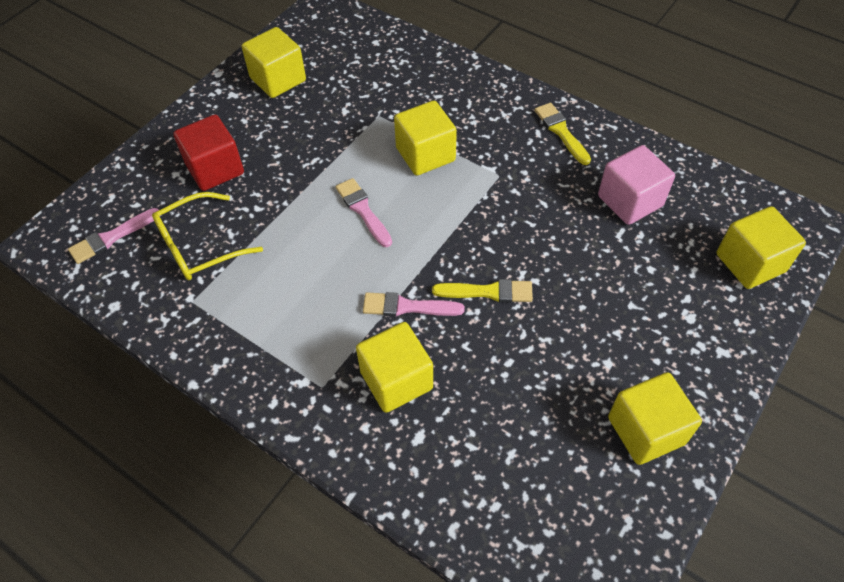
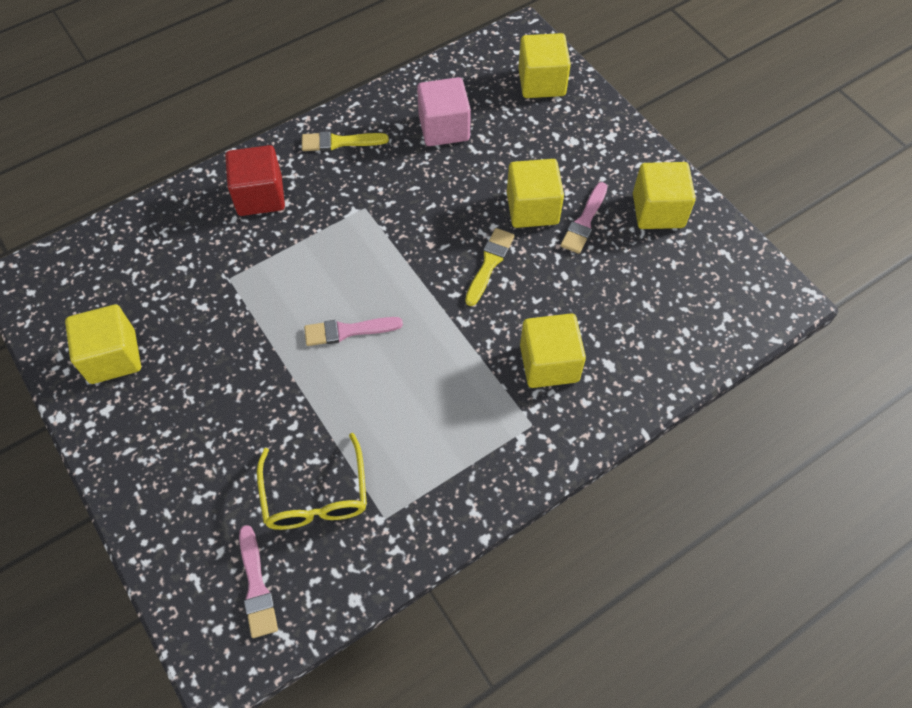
camera: 70 degrees left, 5 degrees up
(215, 169) = (213, 455): red cube -> red cube (260, 196)
(407, 307) = (477, 330): pink brush -> pink brush (584, 221)
(425, 154) = (306, 256): yellow cube -> yellow cube (532, 208)

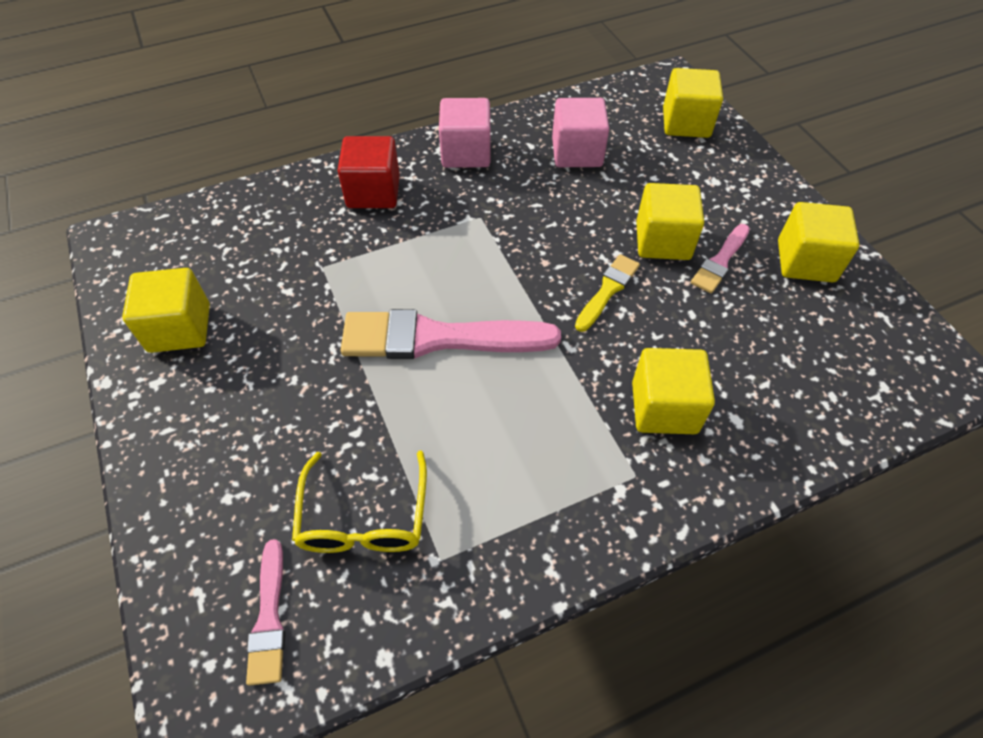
camera: 10 degrees right, 5 degrees down
(340, 142) = (466, 153): yellow brush -> pink cube
(348, 331) = (438, 338): pink brush -> pink brush, size x1.95

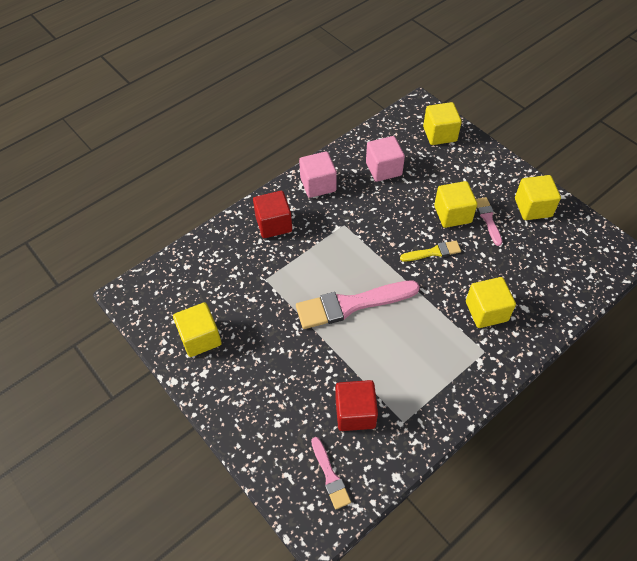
camera: 15 degrees left, 0 degrees up
(364, 518) = (355, 413): yellow glasses -> red cube
(607, 290) = (433, 252): yellow brush -> yellow brush turned 60 degrees clockwise
(720, 261) = (488, 219): pink brush -> pink brush turned 150 degrees clockwise

